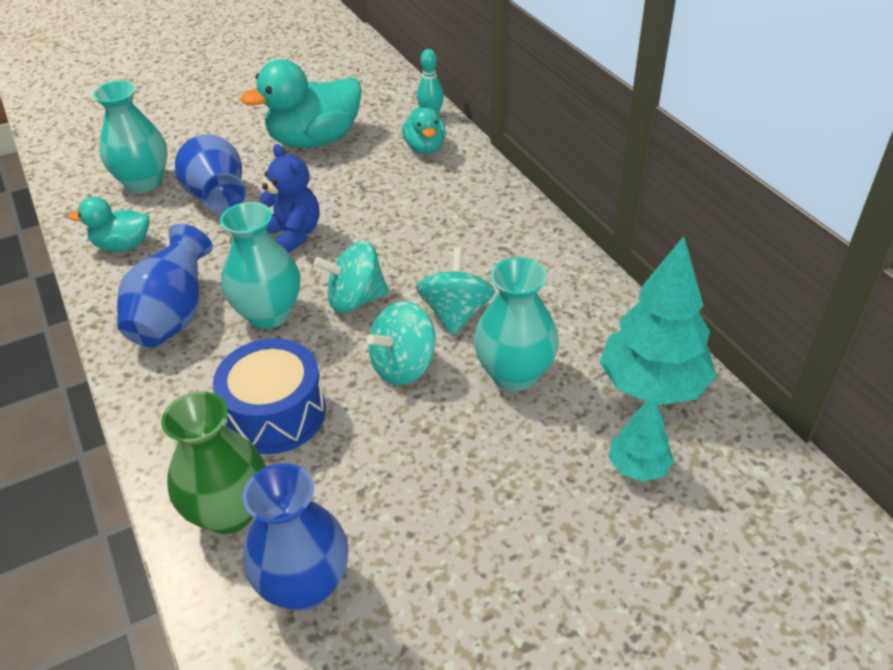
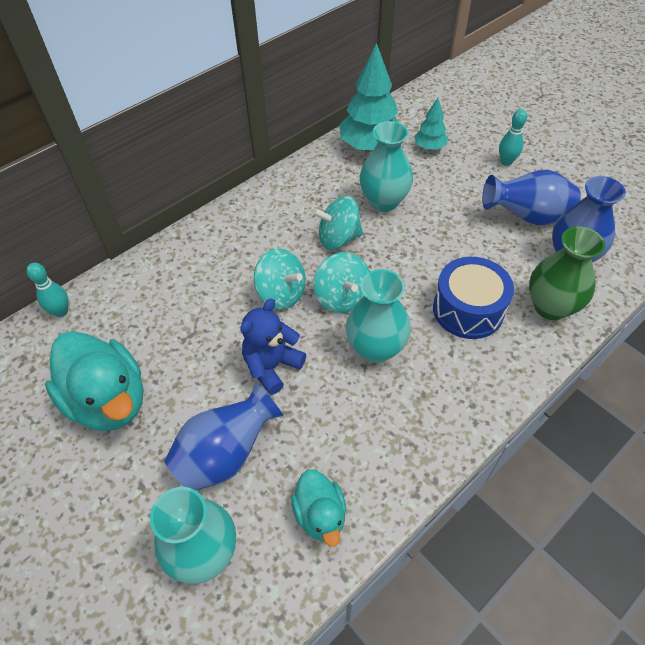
camera: 105 degrees left, 10 degrees up
(173, 317) = (402, 417): blue vase -> blue vase (526, 217)
(403, 366) = (397, 254): turquoise spinning top -> turquoise spinning top (281, 294)
(425, 148) = (122, 303): turquoise duck -> none
(574, 578) = (506, 162): none -> turquoise bowling pin

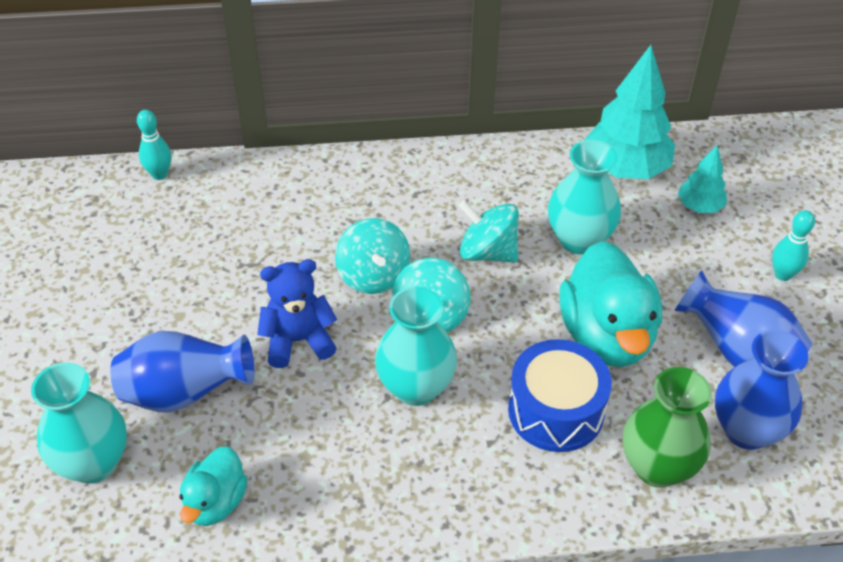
camera: 35 degrees right, 5 degrees down
(109, 400) = (130, 281): turquoise duck -> turquoise duck (606, 335)

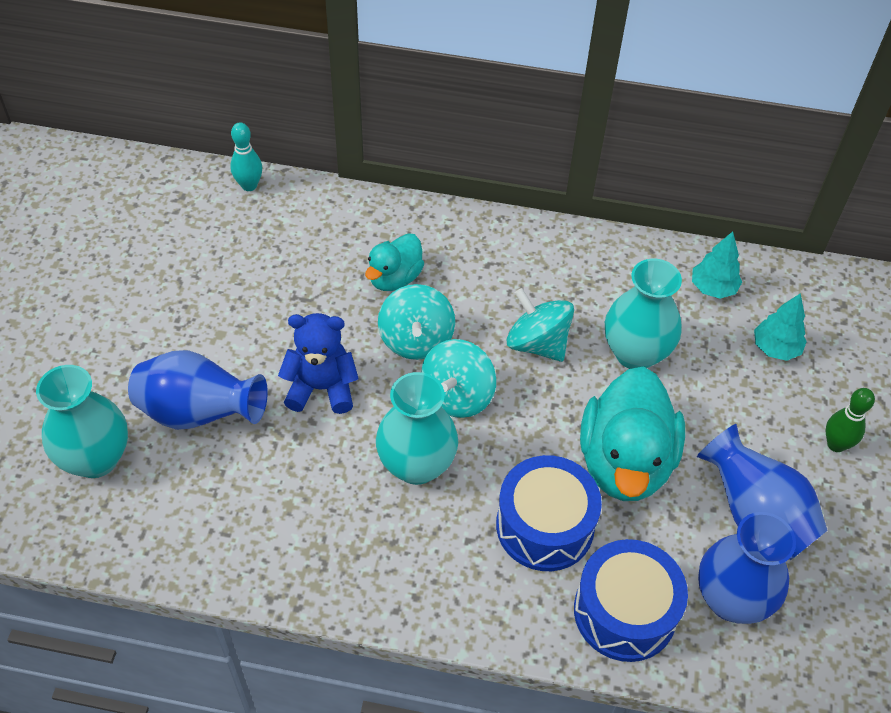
camera: 15 degrees right, 5 degrees up
(216, 502) = (192, 527): turquoise duck -> turquoise duck (394, 278)
(625, 168) = (713, 288): turquoise tree -> turquoise tree, size x0.53
(657, 467) = (624, 612): green vase -> blue drum
(783, 274) = (836, 444): turquoise bowling pin -> green bowling pin

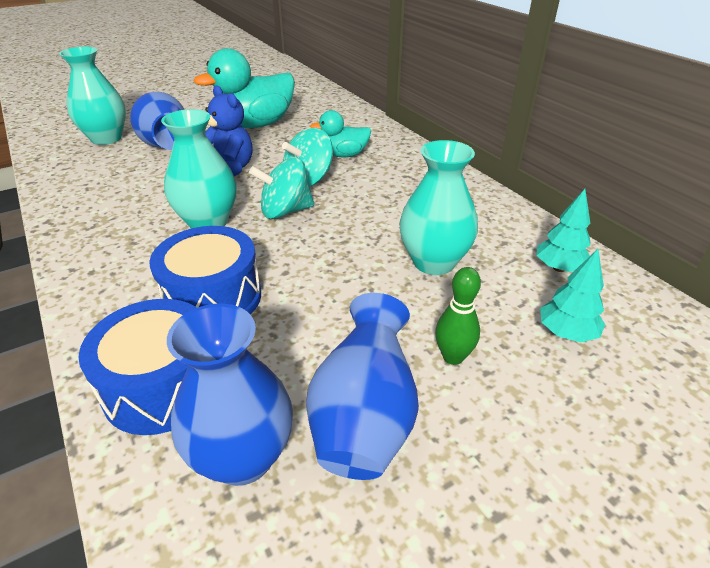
camera: 50 degrees right, 15 degrees down
(249, 185) = (337, 100): turquoise bowling pin -> none
(537, 343) = (374, 219): turquoise spinning top -> none
(625, 462) = (323, 307): turquoise duck -> turquoise duck (256, 125)
(836, 444) = (532, 439): green bowling pin -> green bowling pin (453, 357)

